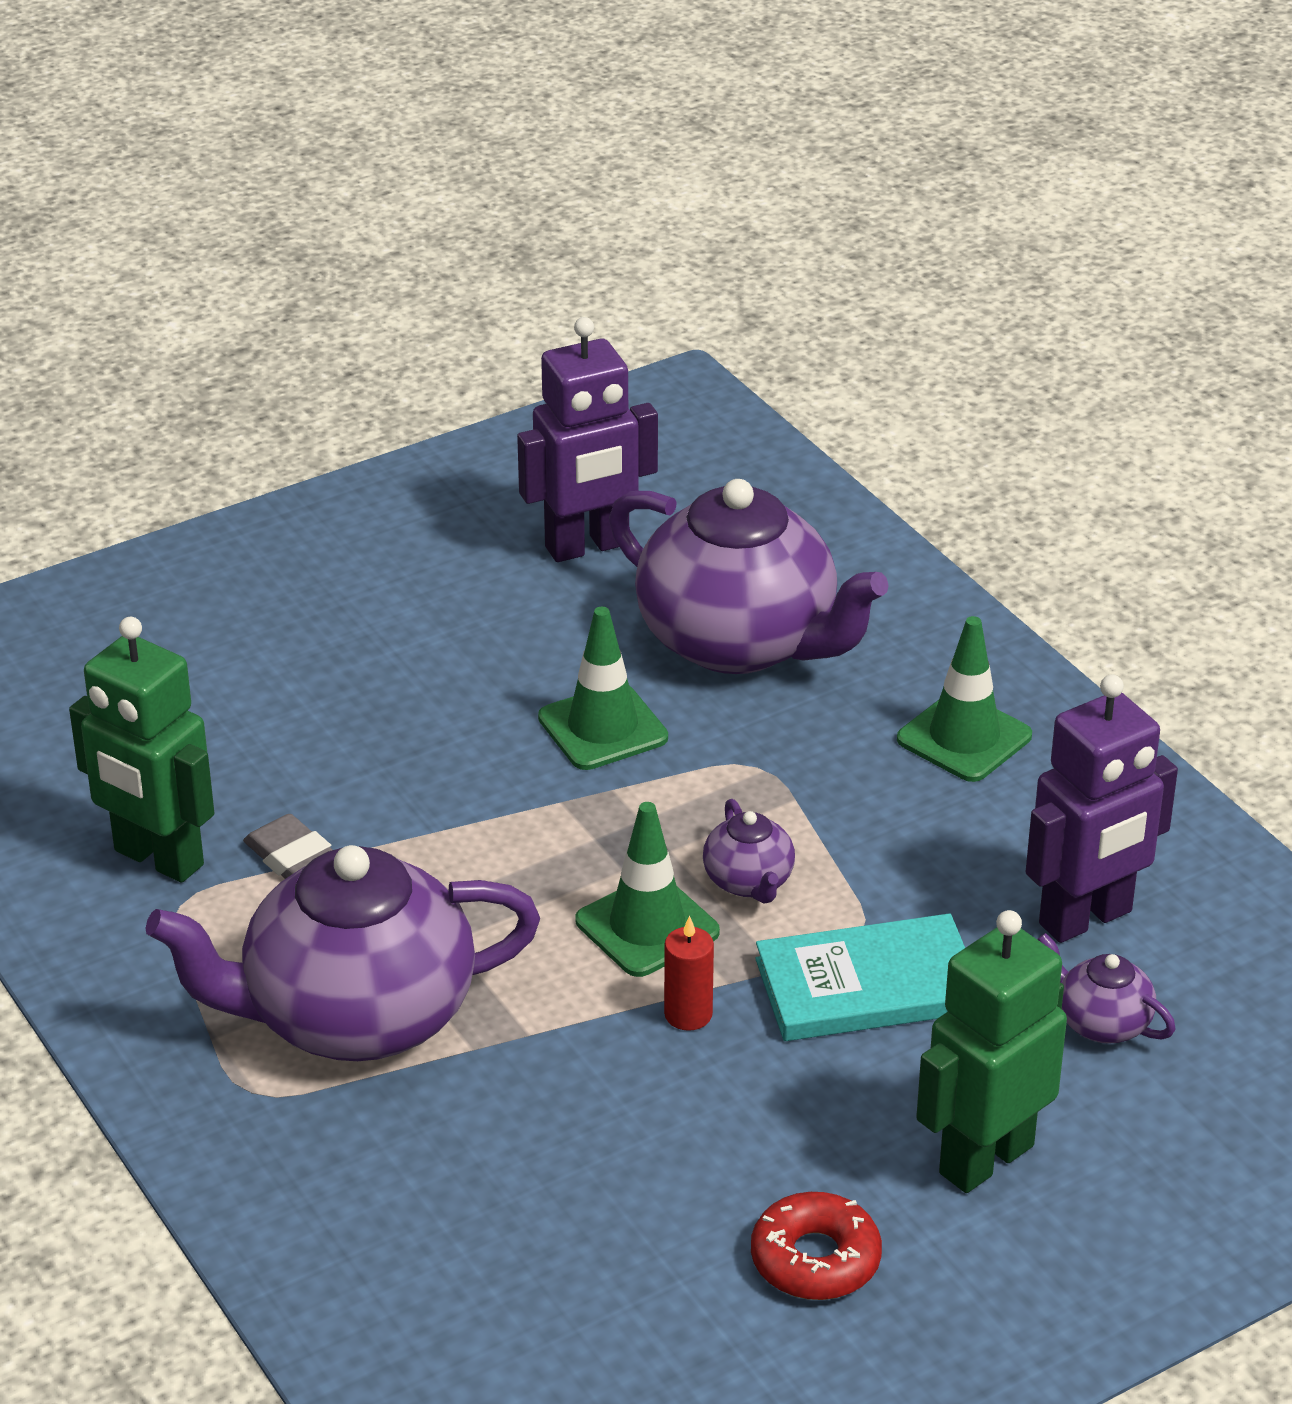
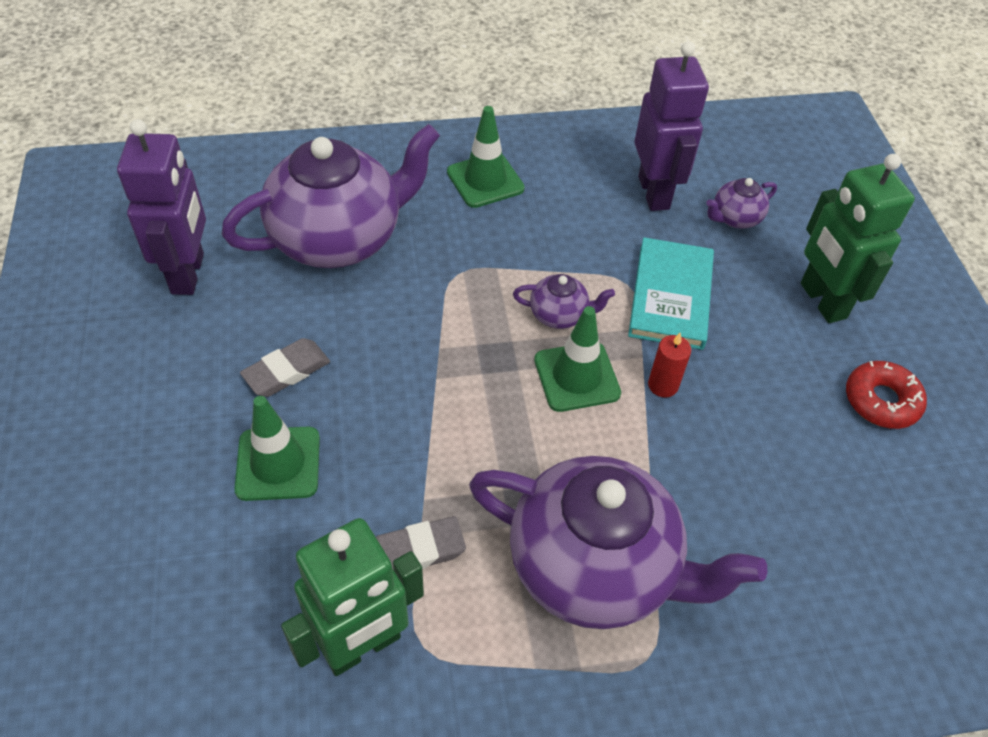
camera: 70 degrees left, 15 degrees up
(355, 1018) = (596, 568): purple teapot -> purple teapot turned 75 degrees counterclockwise
(489, 677) = (286, 371): none -> grey eraser
(603, 728) = (377, 331): green traffic cone -> green traffic cone (278, 463)

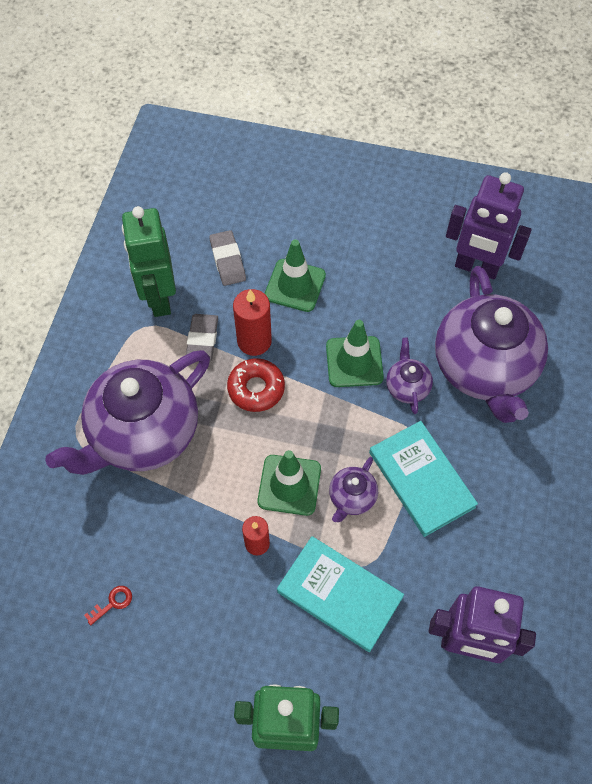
camera: 115 degrees right, 10 degrees up
(286, 371) = (366, 306): grey eraser -> grey eraser (227, 260)
(391, 483) = (254, 341): none -> red candle
(485, 180) = (523, 499): green traffic cone -> green traffic cone (354, 362)
(505, 261) = (421, 479): none -> turquoise book
(735, 218) = (411, 706): purple teapot -> purple teapot (407, 386)
(822, 506) = (112, 603): none -> red key
(881, 401) = (171, 711): red donut -> red donut (256, 388)

